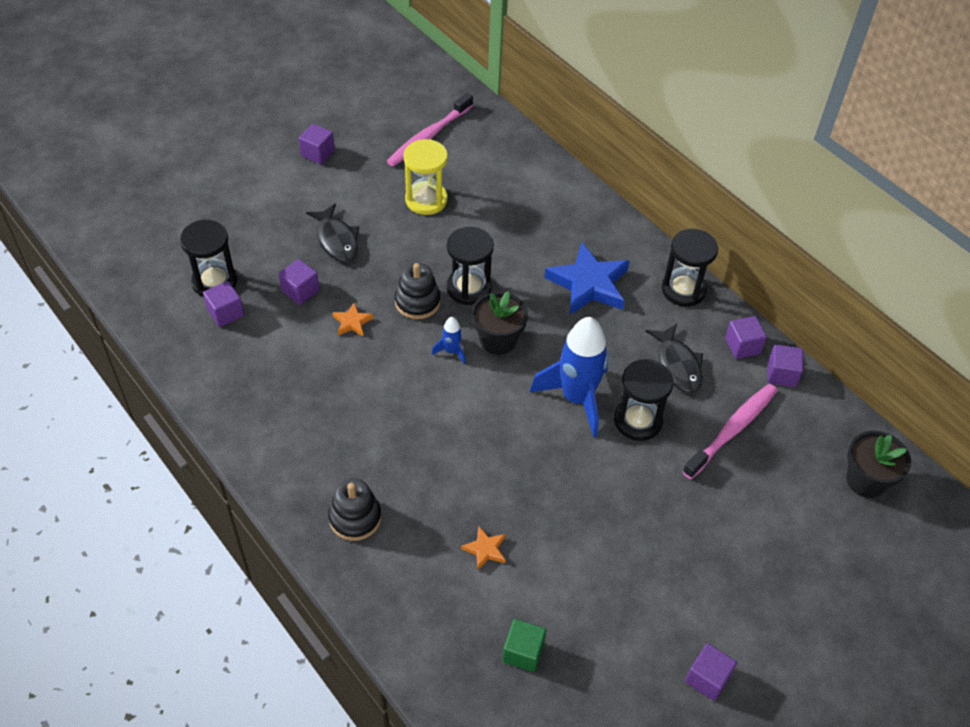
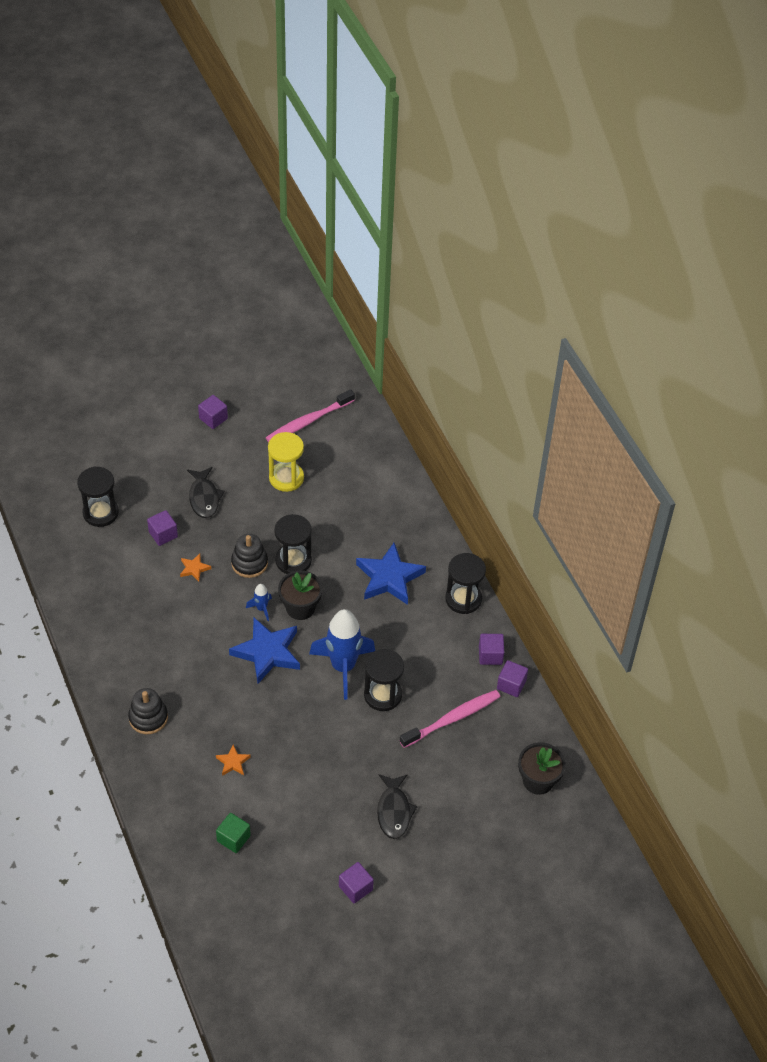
camera: 15 degrees right, 0 degrees up
(225, 313) = (102, 540): purple cube -> none
(478, 401) = (267, 652): none -> blue star
(677, 365) = (432, 659): black fish -> black fish (394, 811)

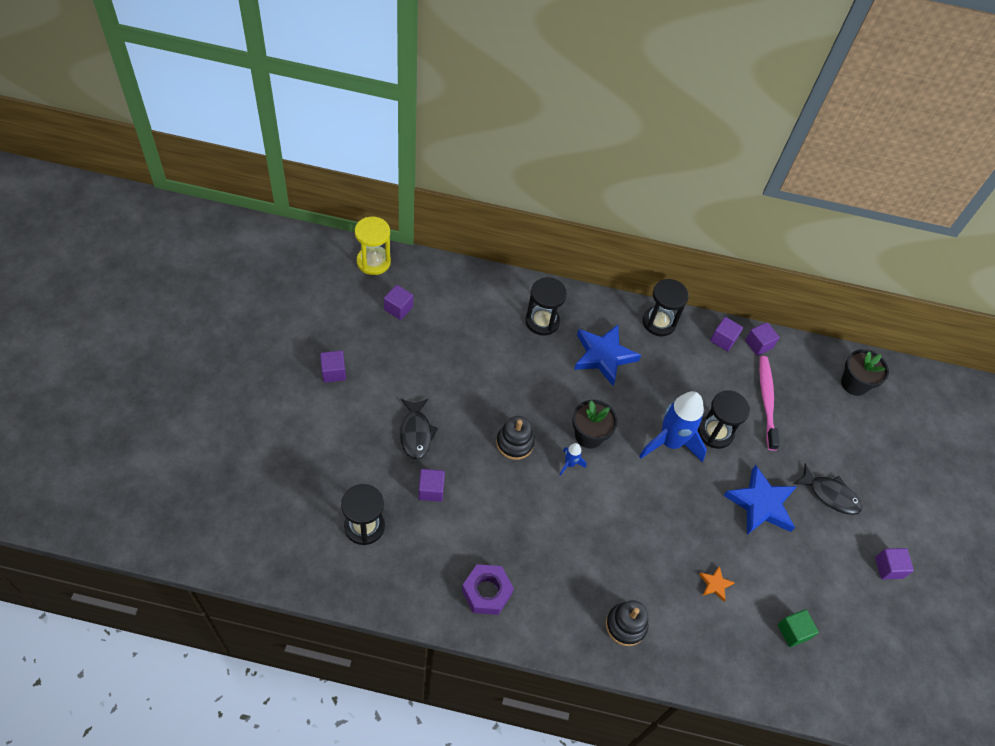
camera: 60 degrees left, 5 degrees up
(106, 615) = (486, 592): none -> purple nut
(194, 569) = (488, 489): orange star -> none
(204, 497) = (416, 433): black fish -> black fish turned 60 degrees clockwise
(267, 652) = (618, 488): blue star -> blue star (761, 504)
(286, 478) = (445, 361): yellow hourglass -> yellow hourglass (373, 262)
(293, 560) = (536, 410): black hourglass -> black hourglass (542, 321)
(308, 421) = (398, 308): pink toothbrush -> purple cube

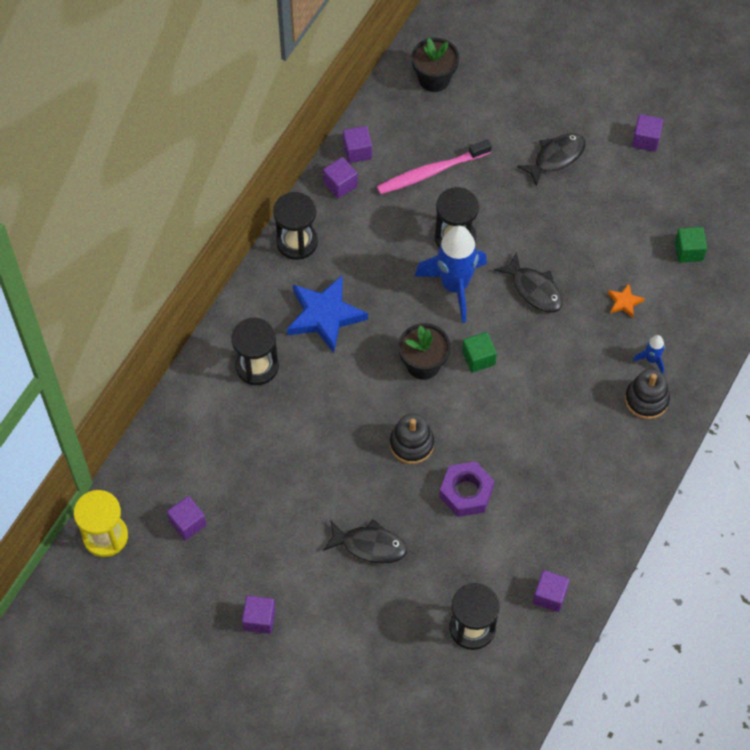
camera: 65 degrees left, 5 degrees up
(431, 490) = (446, 547): purple cube -> purple cube (549, 596)
(486, 592) = (579, 522): purple nut -> purple nut (466, 492)
(569, 464) = (453, 395): blue rocket -> blue rocket (651, 359)
(611, 476) = (478, 358): none -> green cube
(694, 505) = (534, 289): none -> black fish
(761, 504) = (549, 226): blue star -> none
(766, 401) = (431, 172): pink toothbrush -> pink toothbrush turned 45 degrees counterclockwise

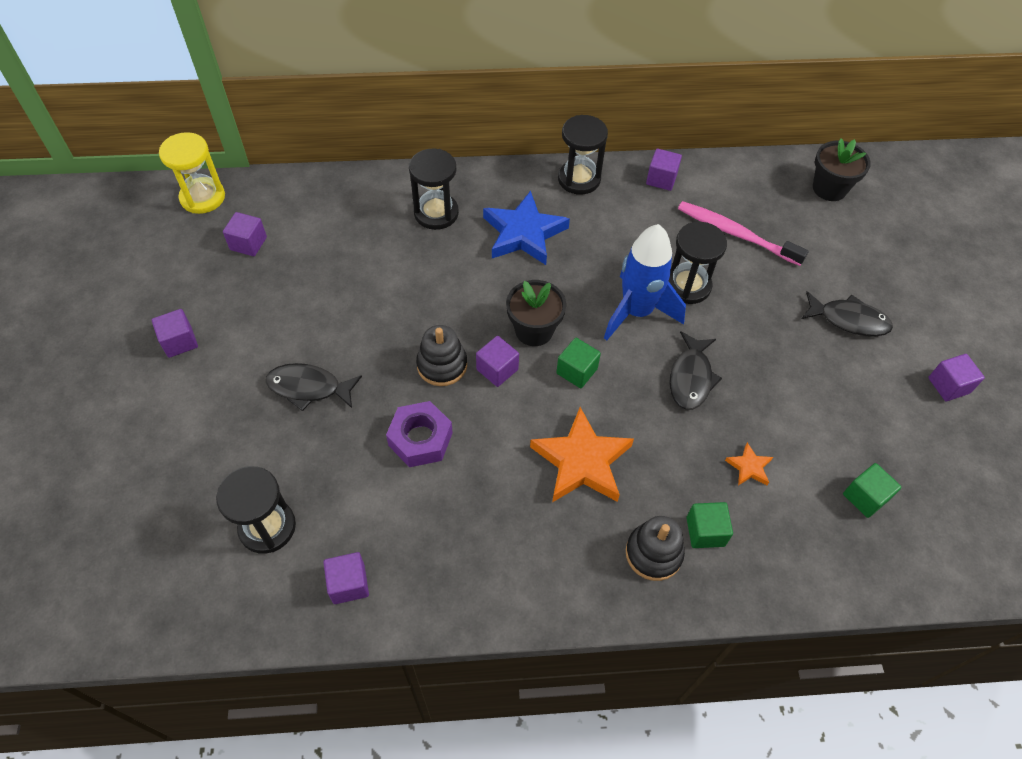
camera: 55 degrees right, 5 degrees down
(357, 151) = (704, 174): purple cube -> purple cube (497, 369)
(369, 545) = (309, 388): black fish -> black fish turned 120 degrees clockwise
(553, 400) = (581, 461): none -> orange star
(651, 359) = (705, 531): blue rocket -> green cube

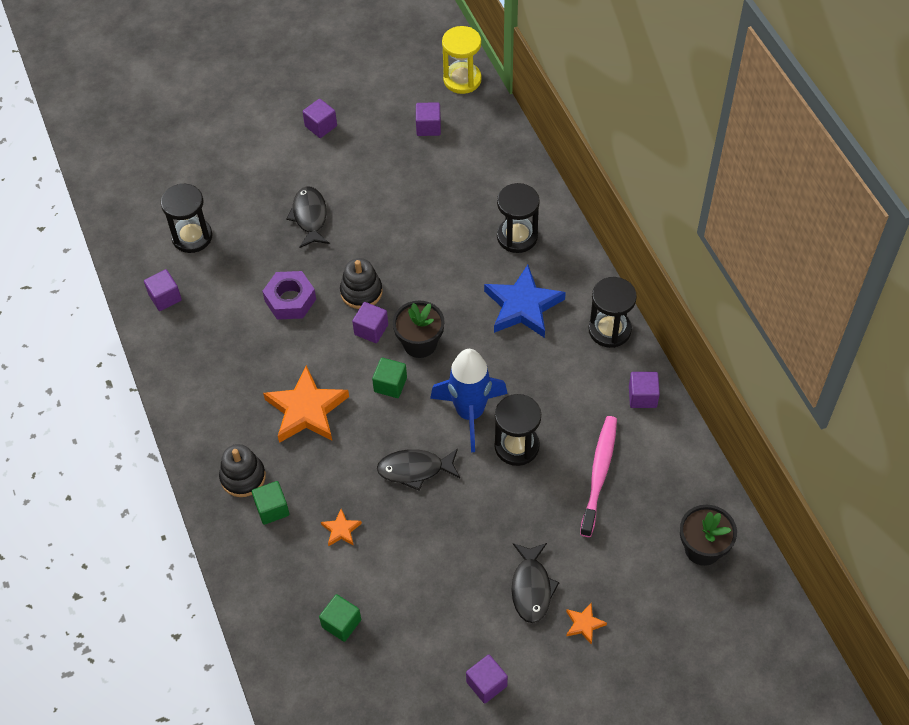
camera: 75 degrees right, 0 degrees up
(893, 292) = (584, 624): none -> orange star

